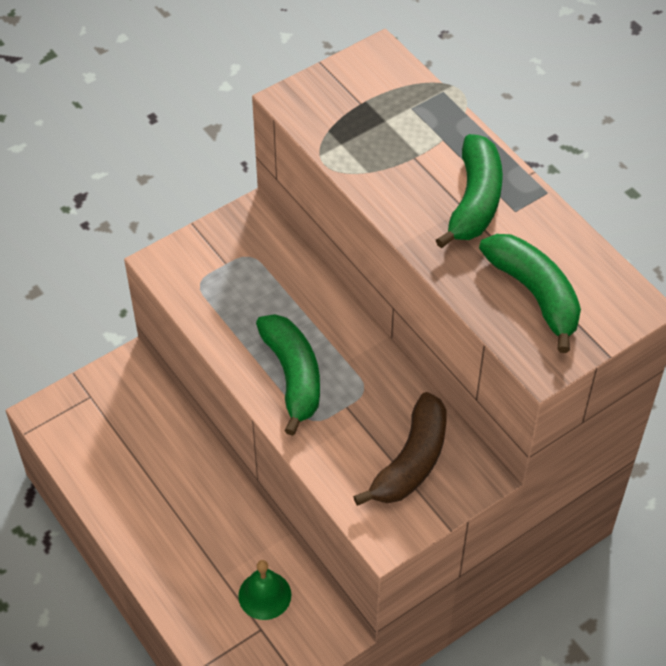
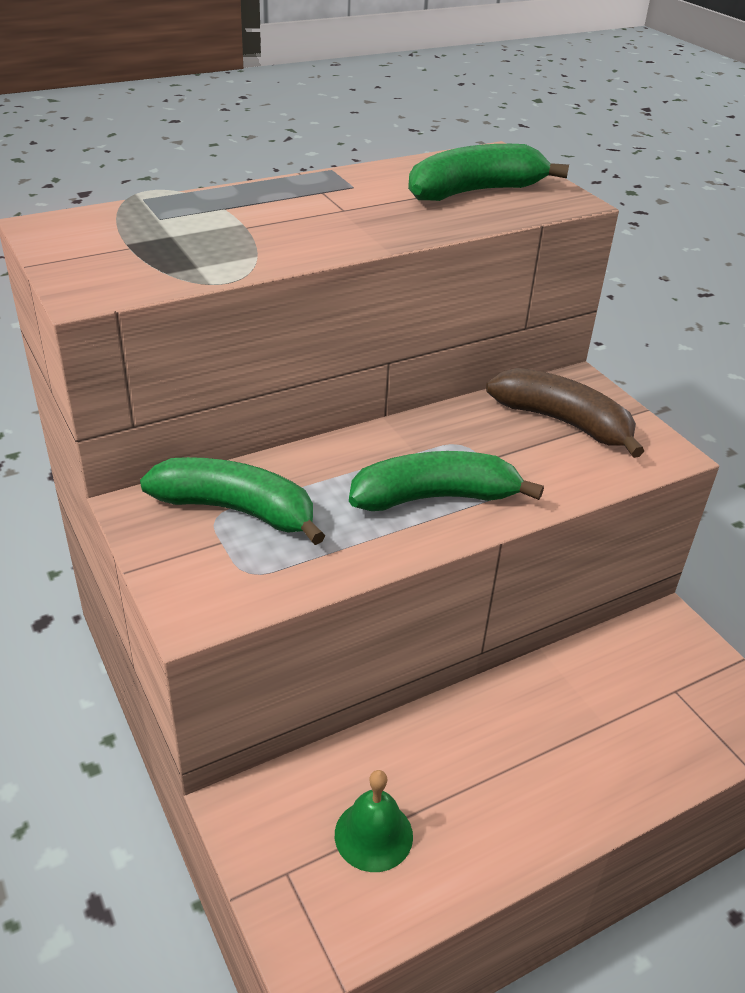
camera: 85 degrees left, 15 degrees down
(264, 595) = (629, 681): green bell -> green bell (373, 835)
(474, 201) = (332, 203): green banana -> green banana (237, 510)

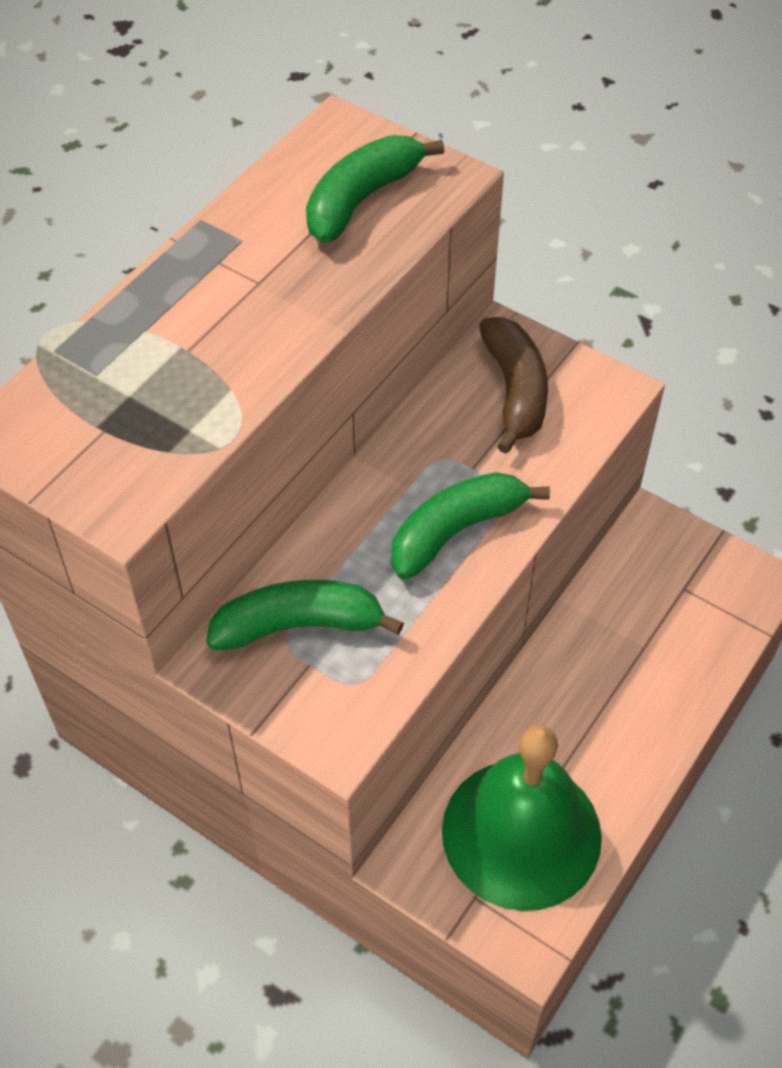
camera: 25 degrees left, 15 degrees up
(373, 835) = (521, 833): green bell -> green bell, size x2.31
(563, 422) = (515, 392): brown banana -> brown banana turned 75 degrees clockwise

